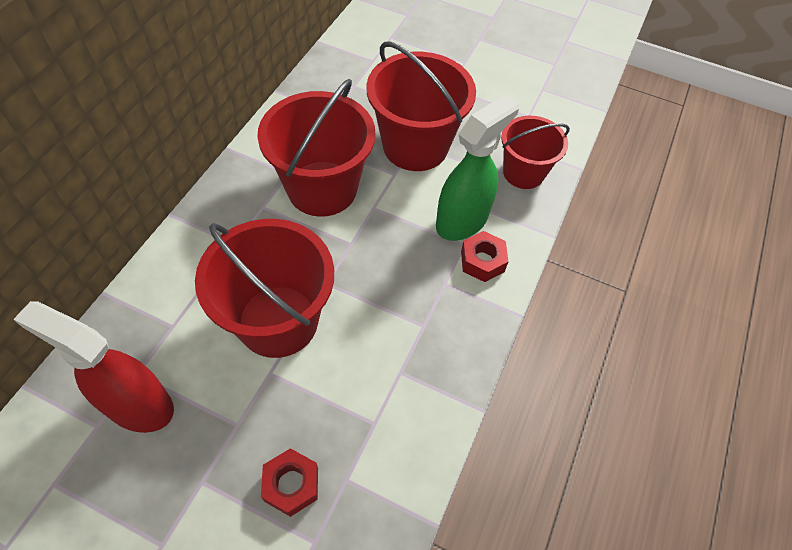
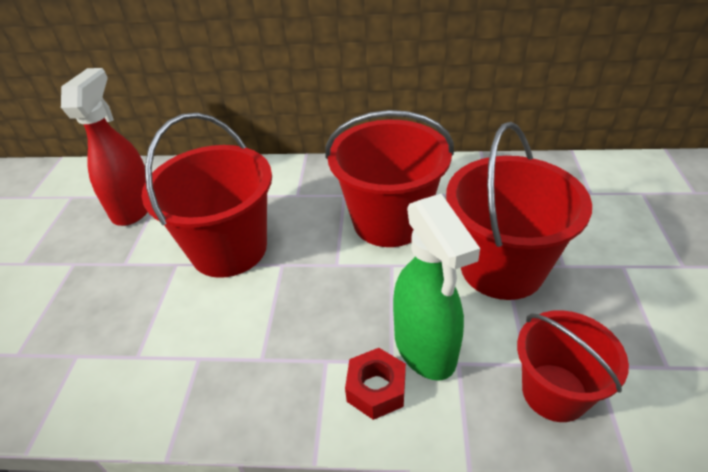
camera: 75 degrees right, 15 degrees down
(291, 484) = (71, 318): red nut -> none
(462, 220) = (425, 348): green spray bottle -> green spray bottle turned 45 degrees clockwise

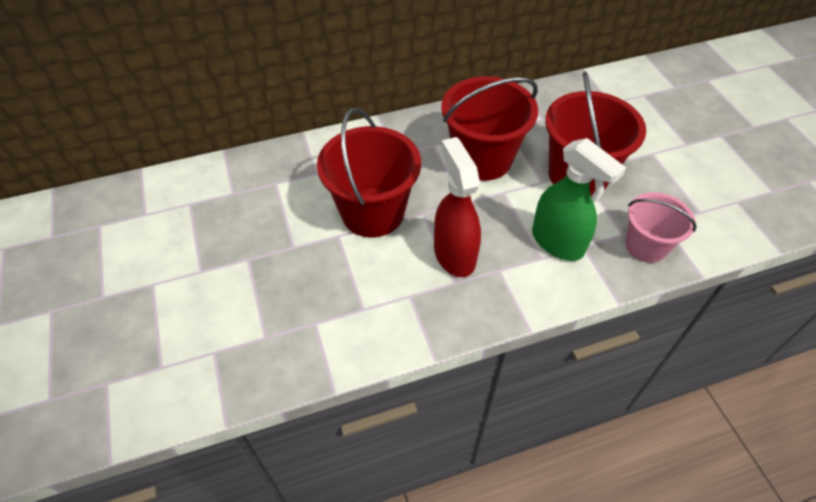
camera: 25 degrees left, 10 degrees up
(134, 207) = (260, 198): red spray bottle -> red spray bottle (454, 254)
(376, 389) = (542, 277): red nut -> none
(554, 392) = (646, 246): red bucket -> pink bucket

